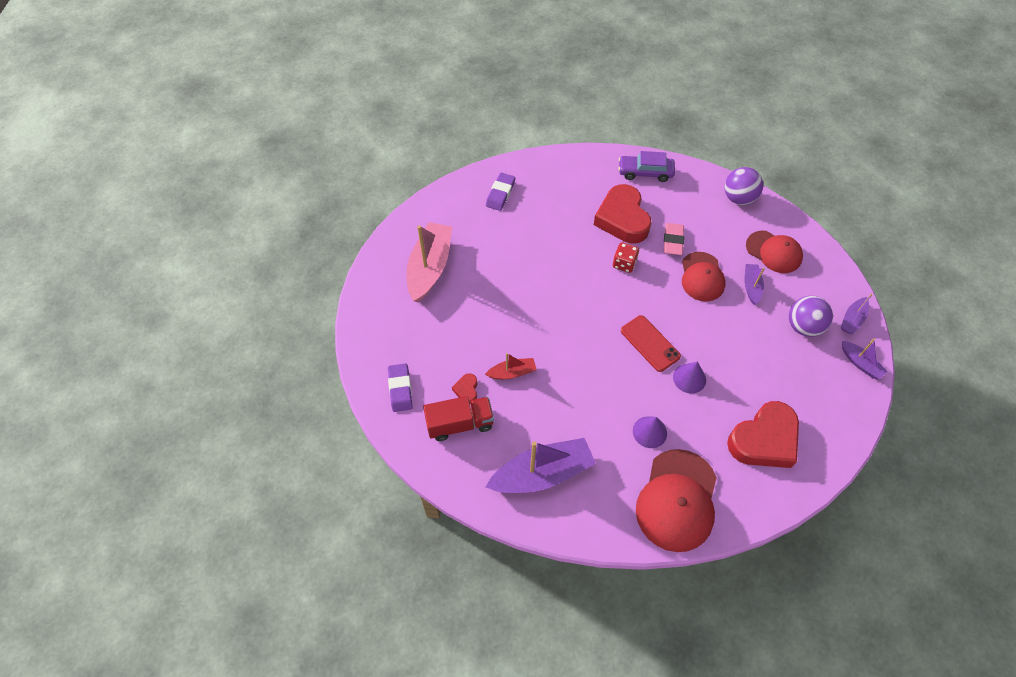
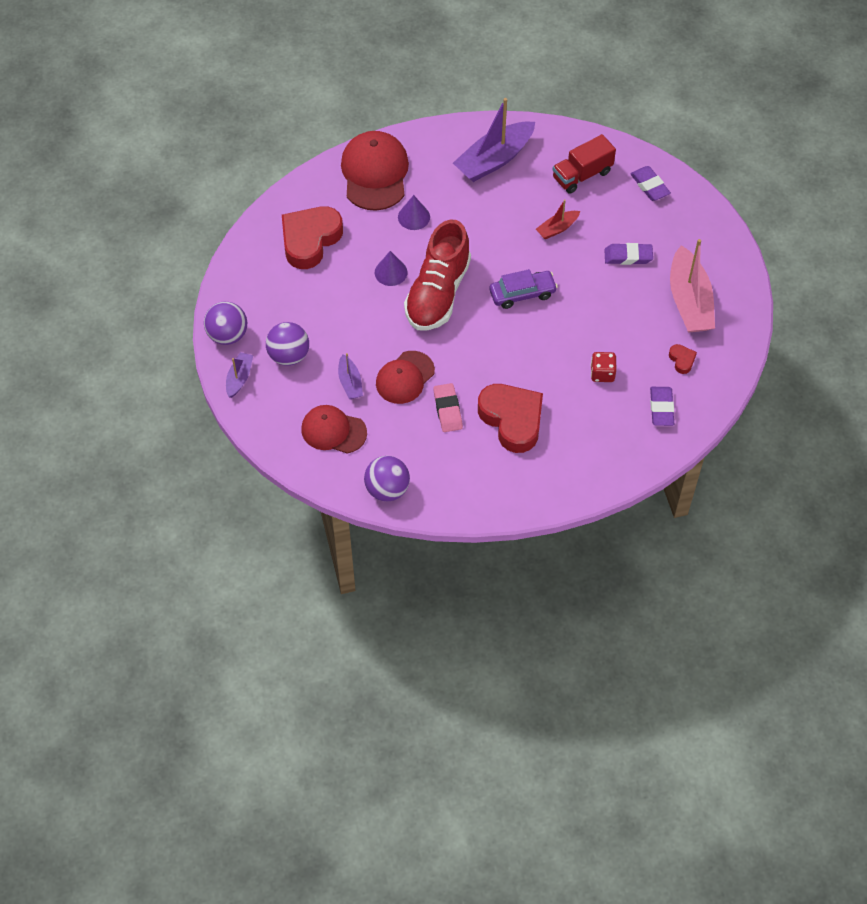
camera: 160 degrees right, 0 degrees up
(460, 324) = (628, 256): none -> purple eraser
(466, 390) = (590, 202): red heart -> red heart (682, 360)
(624, 264) = (491, 367): red dice -> red dice (602, 373)
(645, 172) = (507, 490): purple car -> purple car (522, 294)
(650, 343) = (438, 293): red phone -> red shoe
(702, 277) = (405, 377): red cap -> red cap turned 120 degrees counterclockwise
(860, 363) = (227, 335): purple boat -> purple ball

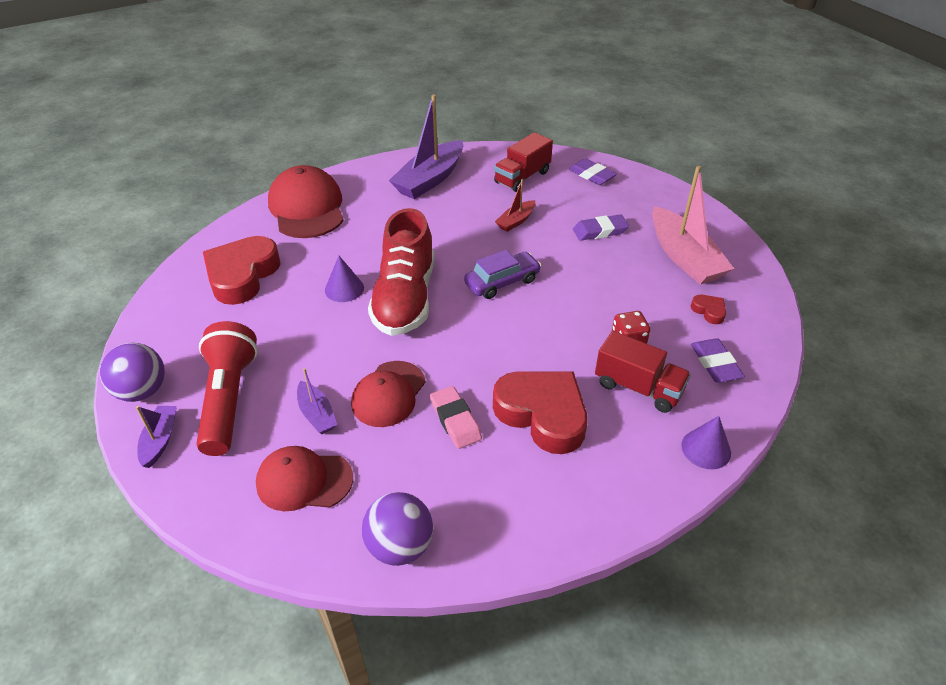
camera: 15 degrees left, 15 degrees down
(289, 355) = (228, 399): purple ball -> red flashlight
(414, 217) = (358, 236): purple cone -> purple cone (706, 449)
(592, 414) = (638, 387): none -> red truck

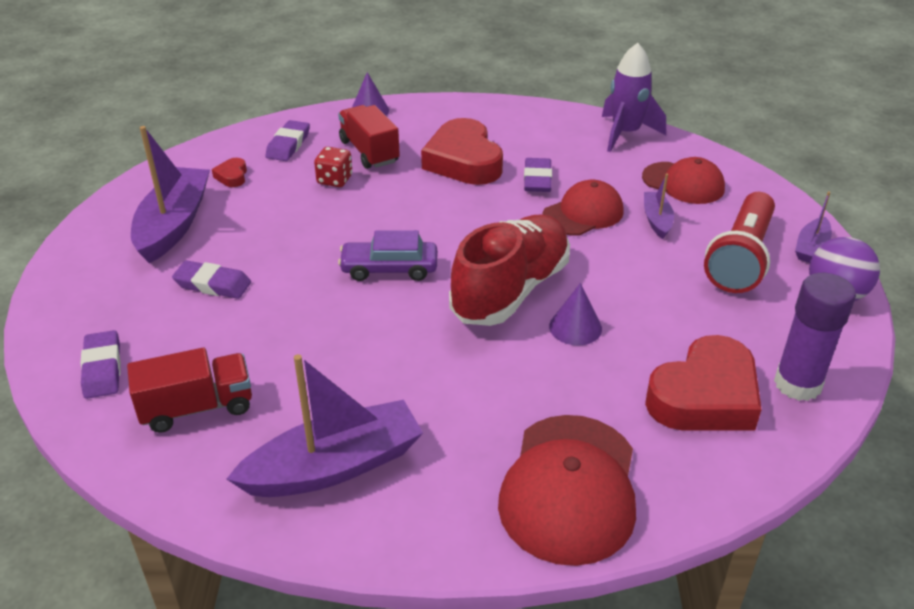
camera: 150 degrees left, 5 degrees down
(179, 304) = (797, 384): none -> purple glue stick
(400, 546) = (625, 134): purple ball -> purple rocket
(455, 420) = (537, 179): pink eraser -> purple eraser
(516, 221) = (291, 337): red boat -> none
(684, 257) = (174, 224): pink boat -> purple boat

